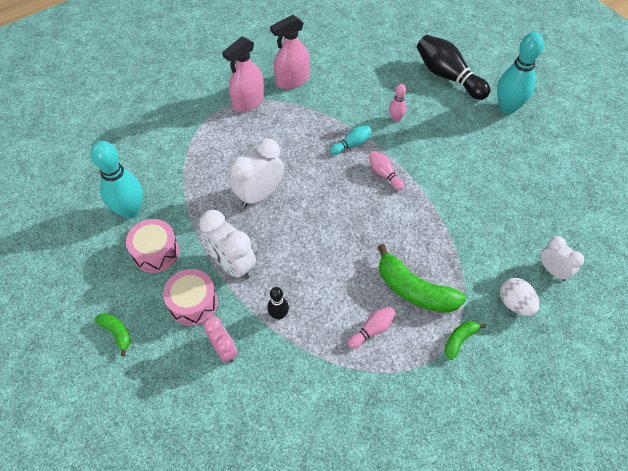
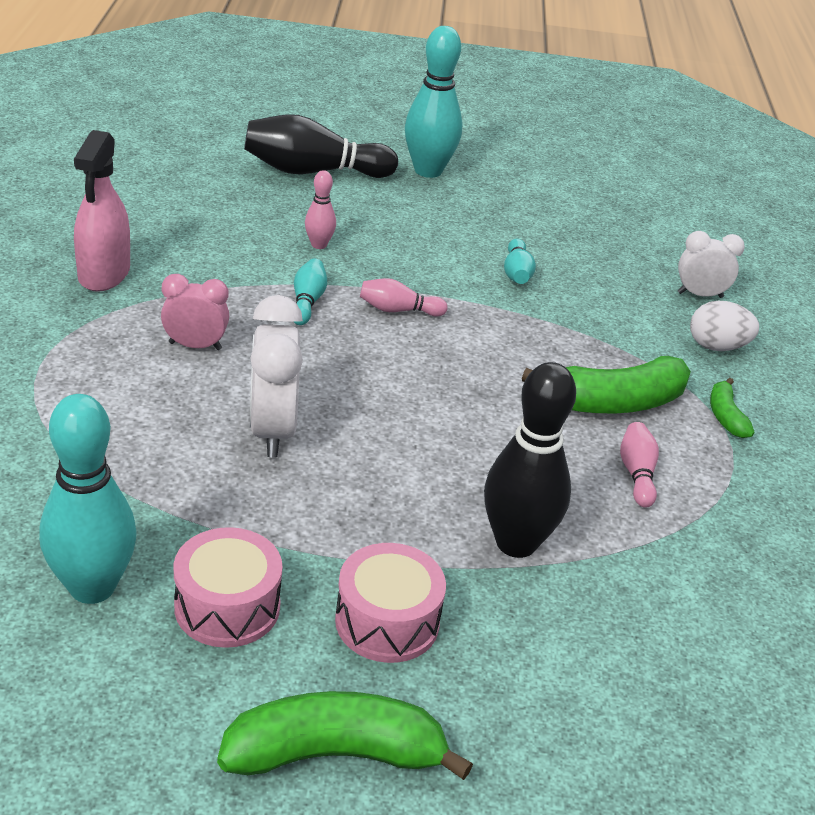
camera: 55 degrees left, 20 degrees down
(117, 333) = (335, 754): green banana -> green banana, size x1.97
(224, 350) = (515, 638): pink clock -> pink clock (195, 346)
(232, 265) = (367, 536): white clock -> none
(248, 102) = (73, 333): pink spray bottle -> none
(279, 315) = (516, 543): black bowling pin -> black bowling pin, size x2.02
(469, 192) = (516, 273): none -> turquoise bowling pin

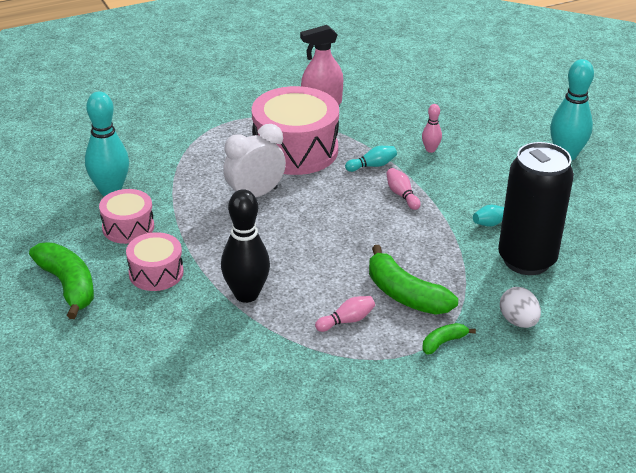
camera: 65 degrees right, 0 degrees up
(195, 346) = (295, 150): pink clock -> pink drum
(313, 171) = (503, 121): black bowling pin -> none
(607, 288) = (526, 260): none -> black can
(700, 295) = (572, 300): white clock -> none

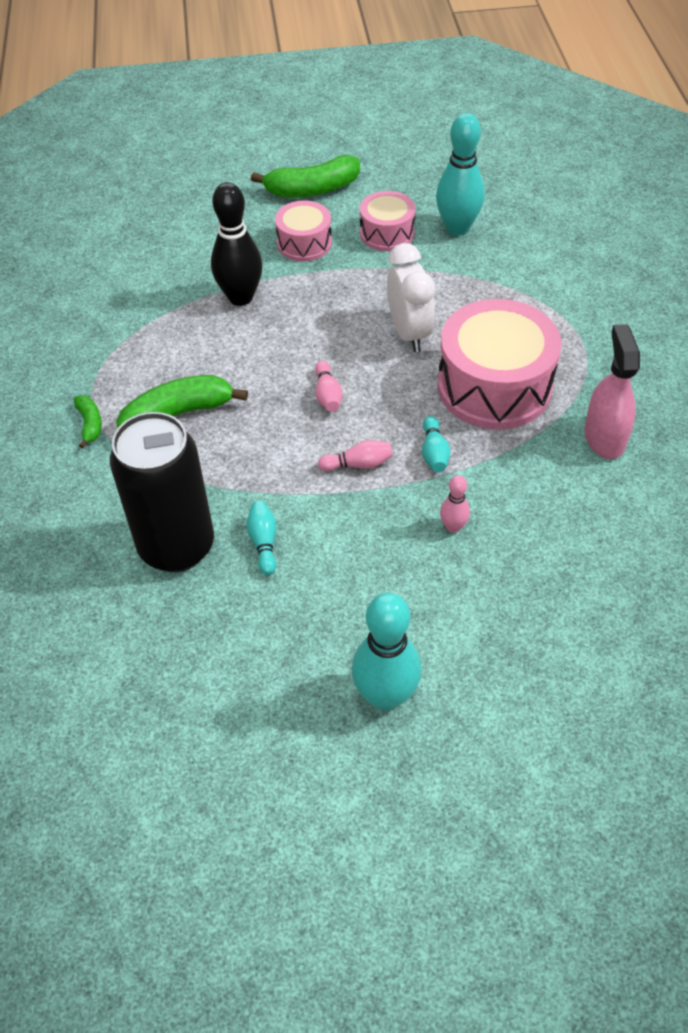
camera: 110 degrees right, 15 degrees up
(346, 321) = (163, 359): pink bowling pin -> pink bowling pin (327, 395)
(518, 321) = (82, 498): white egg -> none

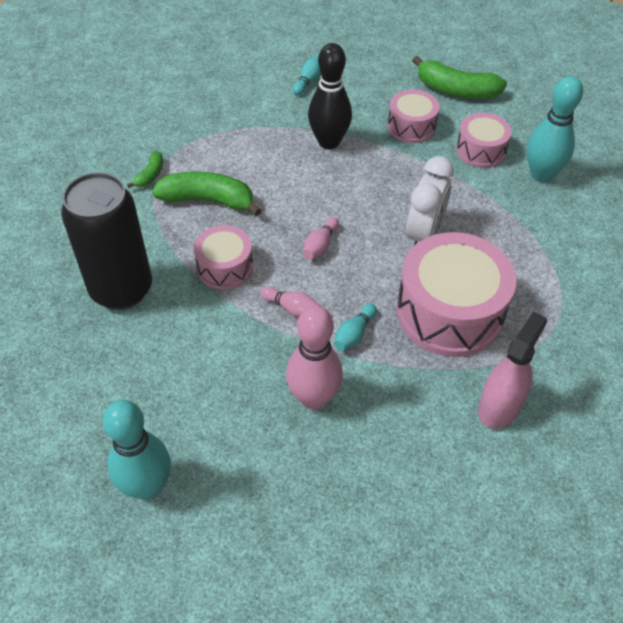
camera: 35 degrees right, 0 degrees up
(258, 466) = (225, 267): none -> pink drum
(264, 542) = (176, 323): turquoise bowling pin -> turquoise bowling pin (308, 81)
(453, 527) = (313, 398): pink bowling pin -> pink bowling pin, size x2.02

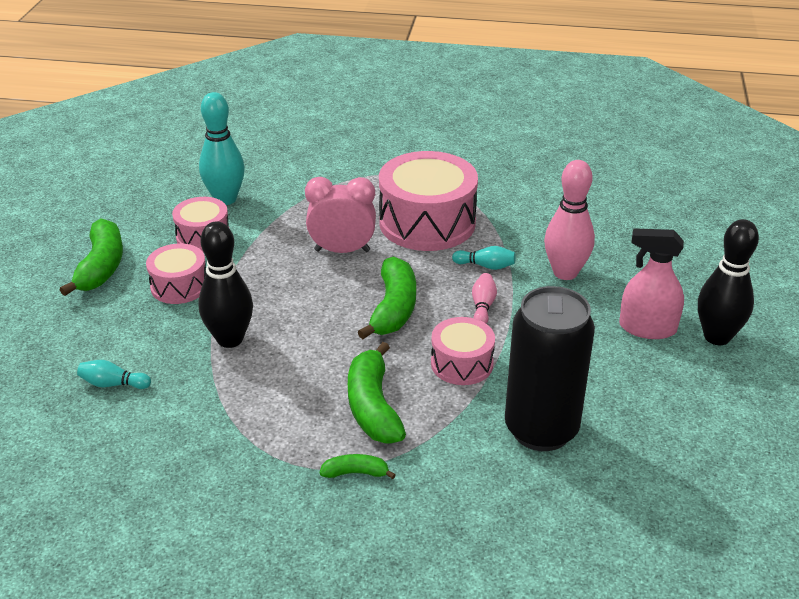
camera: 110 degrees left, 15 degrees down
(147, 486) = (717, 337): turquoise bowling pin -> black bowling pin
(320, 245) = (393, 308): pink bowling pin -> green banana
(423, 234) = (342, 251): white clock -> pink clock
(499, 406) = (502, 188): pink spray bottle -> pink spray bottle (647, 328)

